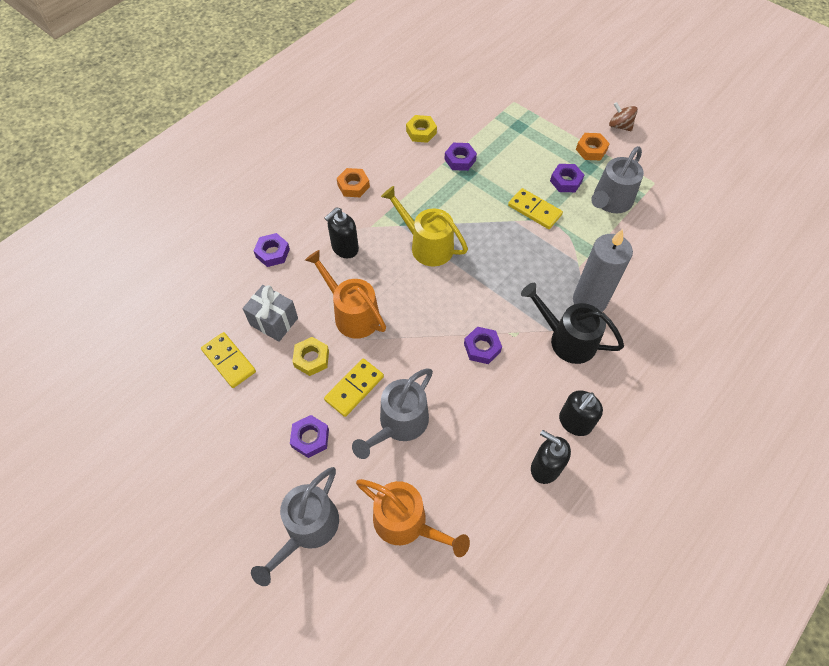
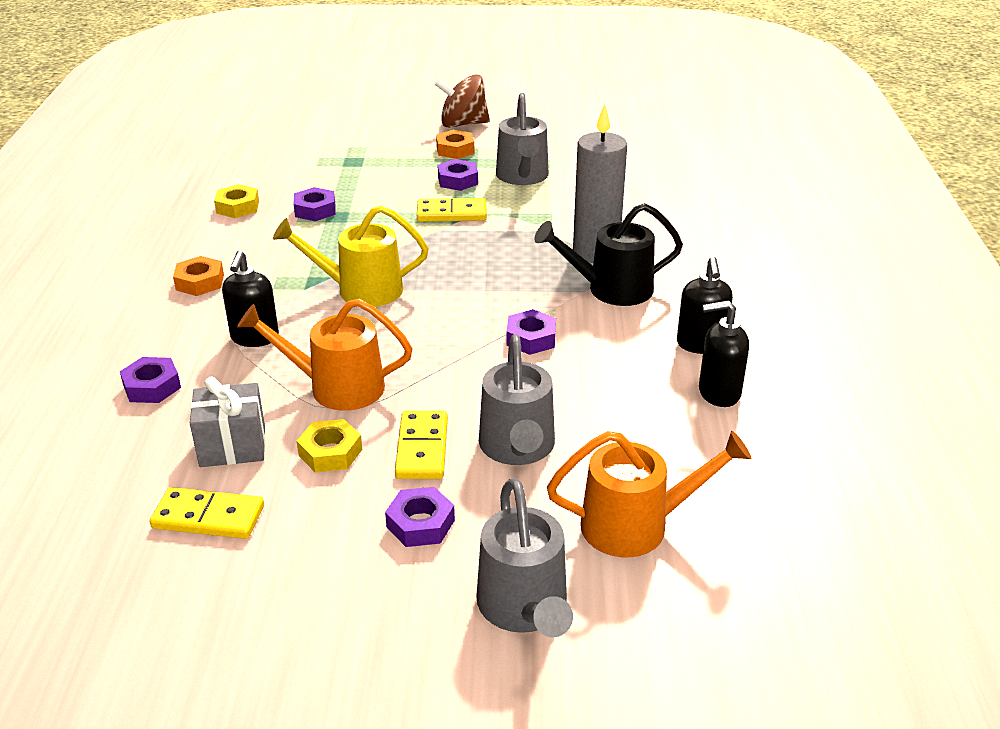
camera: 40 degrees left, 25 degrees down
(620, 126) = (463, 124): brown spinning top -> brown spinning top, size x1.56

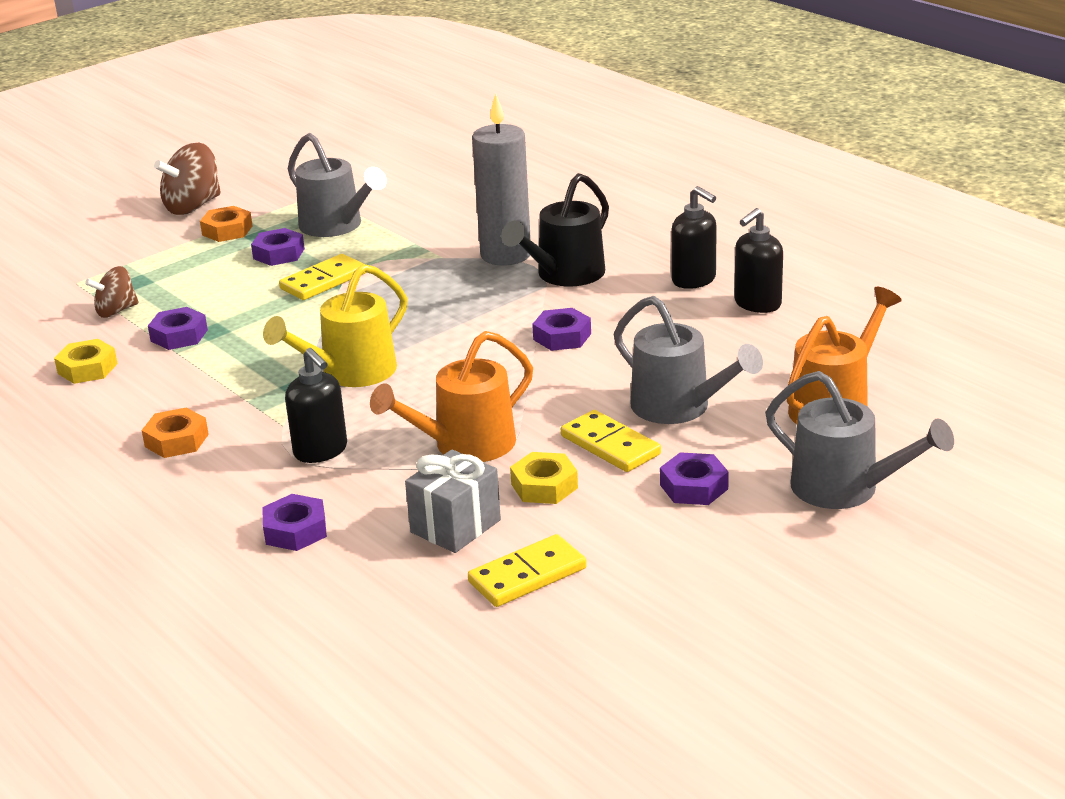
camera: 40 degrees left, 5 degrees down
(311, 176) = (116, 311): none -> brown spinning top

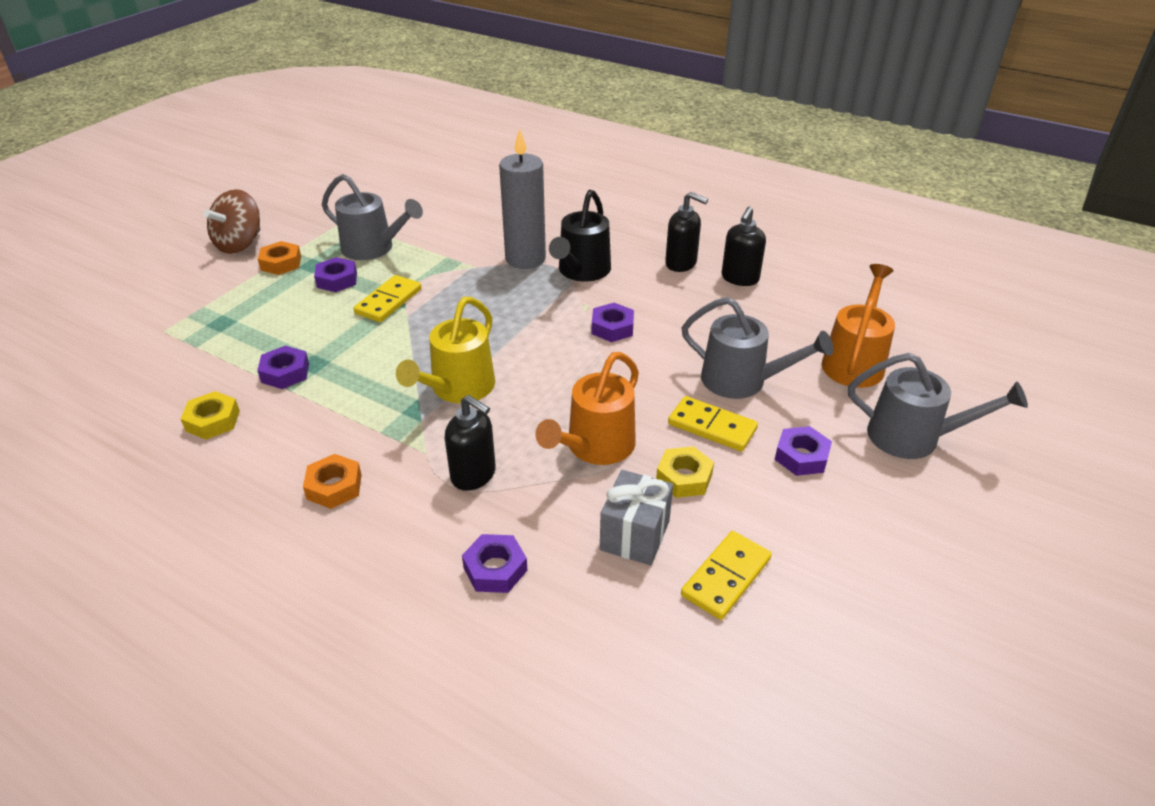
camera: 20 degrees left, 10 degrees up
(116, 311) = (215, 355): brown spinning top -> none

